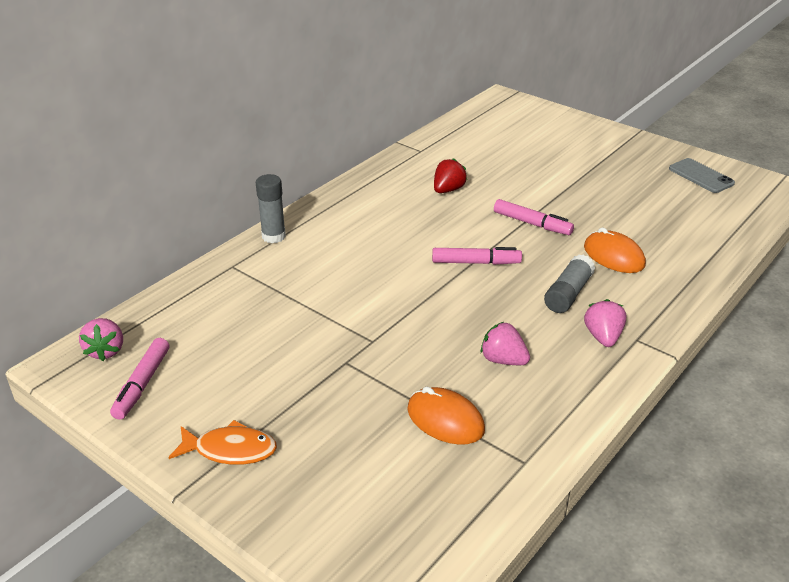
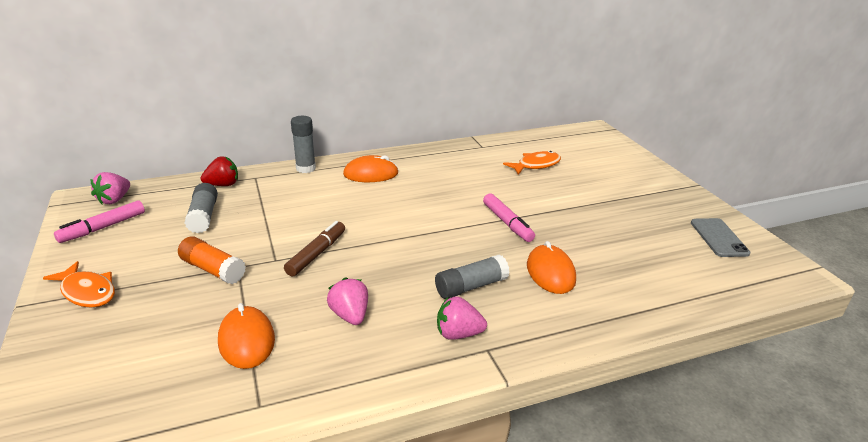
camera: 30 degrees right, 5 degrees down
(238, 328) = (203, 216): none -> grey glue stick
(326, 375) = (213, 270): none -> orange glue stick
(349, 218) = (371, 174): none -> orange mouse
(404, 319) = (317, 254): none -> brown marker
(448, 190) = (469, 178): red strawberry -> red strawberry (223, 185)
(476, 262) = (424, 235): pink marker -> none
(492, 155) = (536, 165): none -> orange fish
(603, 337) = (458, 334): pink strawberry -> pink strawberry turned 120 degrees counterclockwise

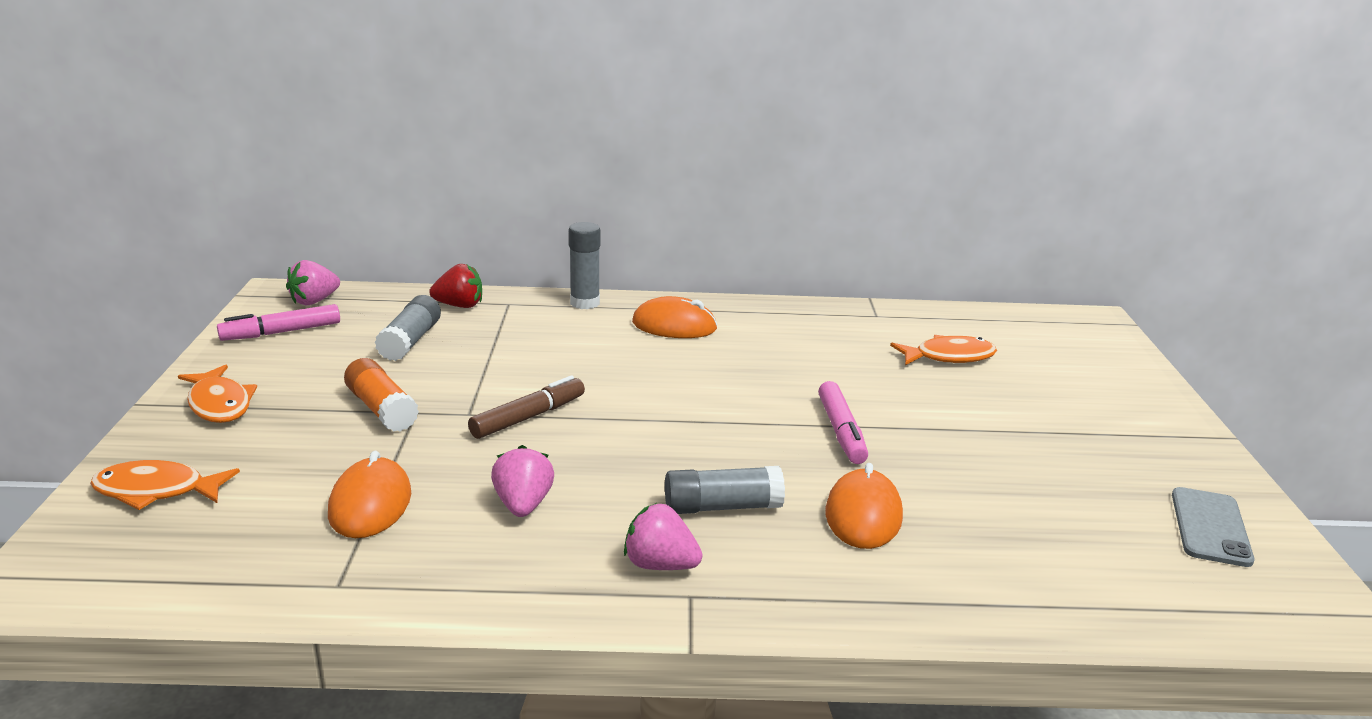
camera: 20 degrees right, 5 degrees down
(77, 370) = (157, 491): none -> orange fish

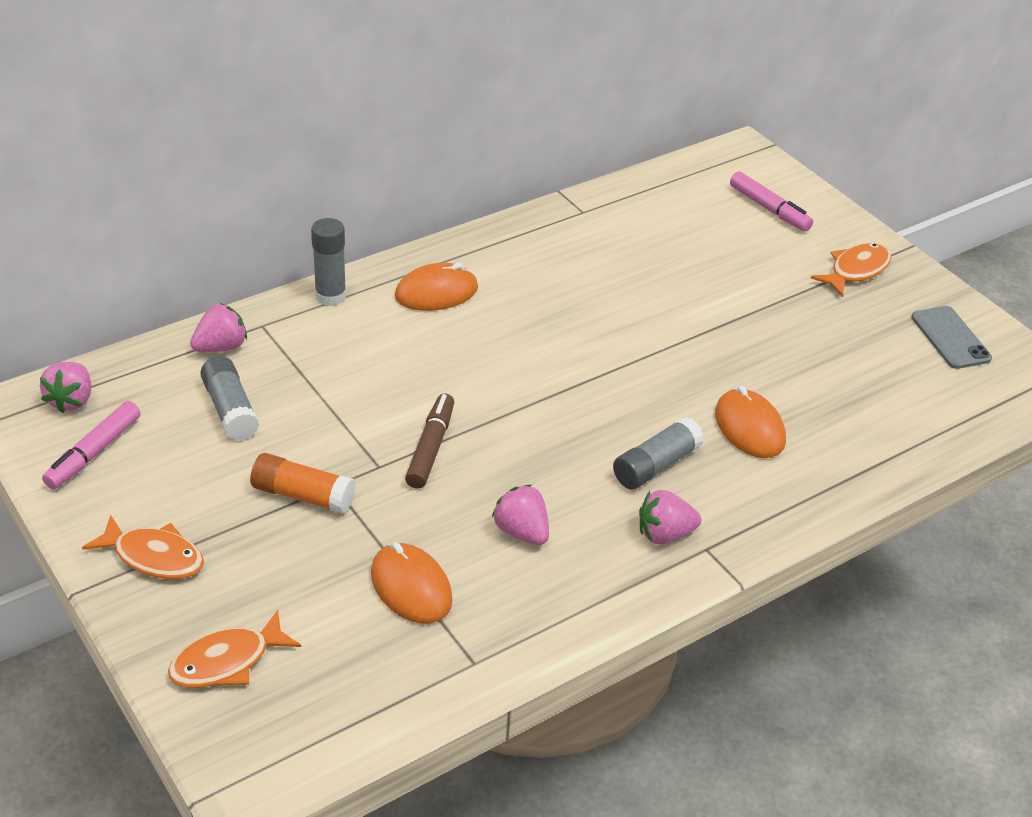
camera: 35 degrees left, 15 degrees up
(459, 306) = (221, 347): red strawberry -> pink strawberry
(841, 431) = (669, 355): pink marker -> pink marker (769, 209)
(949, 357) = (676, 239): orange fish -> orange fish (856, 270)

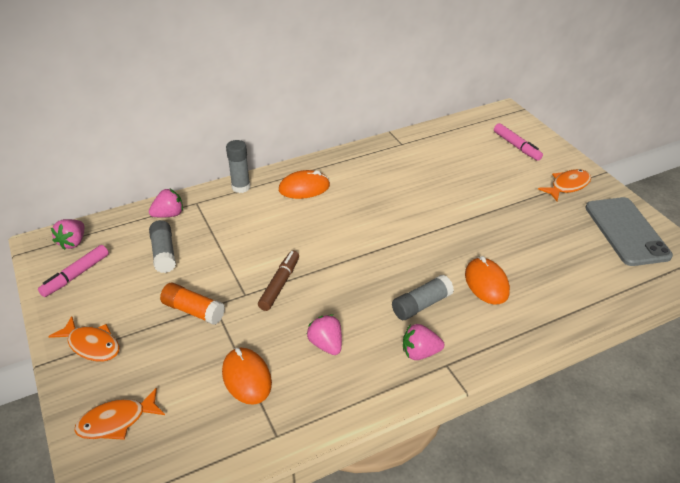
camera: 10 degrees right, 0 degrees up
(950, 338) = (626, 231): grey phone -> grey phone, size x1.67

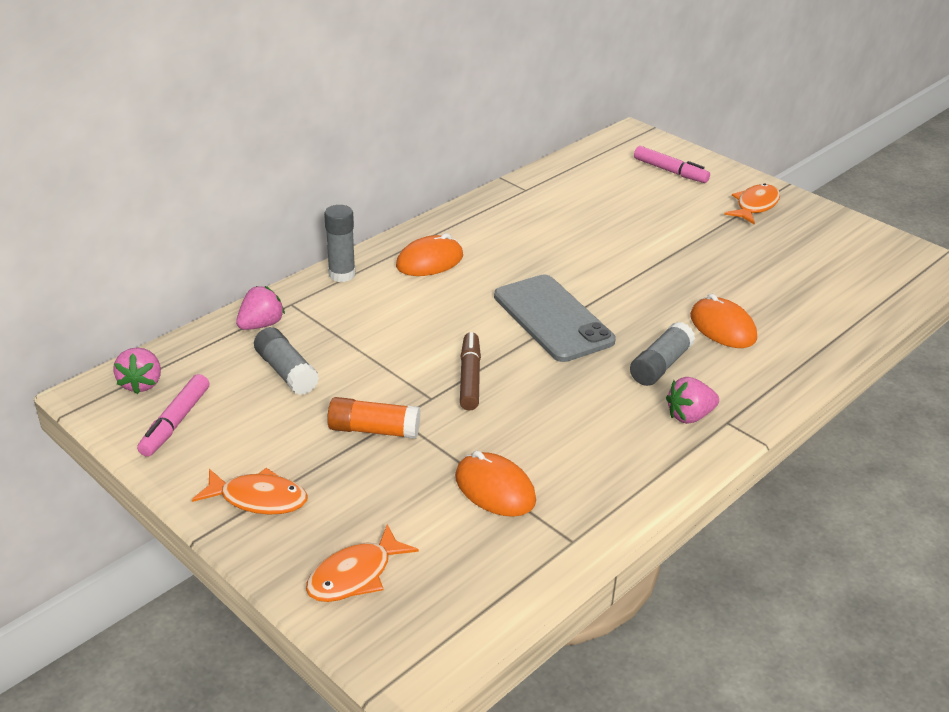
camera: 20 degrees left, 5 degrees down
(326, 344) = (571, 431): pink strawberry -> none
(626, 231) = (847, 243): grey phone -> grey phone (553, 318)

